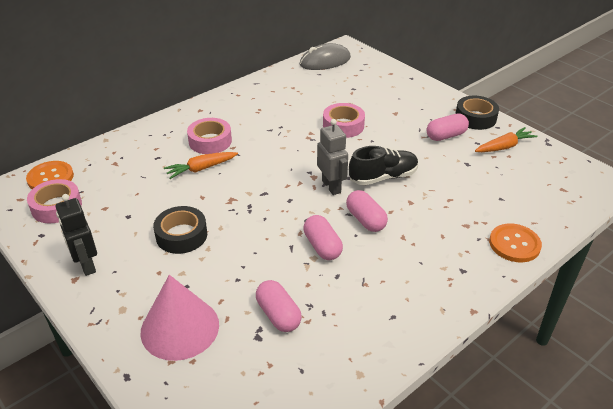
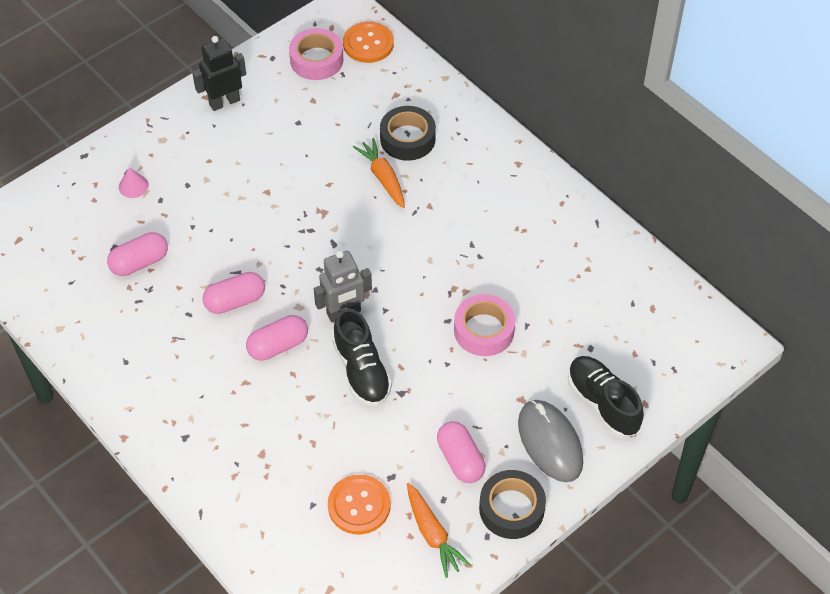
camera: 90 degrees right, 15 degrees up
(180, 328) = (133, 186): pink cone -> pink cone, size x0.40
(181, 235) = (263, 172): black tape -> black tape (407, 139)
(210, 141) = (442, 181): pink tape -> none
(325, 61) = (675, 312): grey mouse -> grey mouse (550, 442)
(393, 86) = (602, 403): none -> black shoe
(514, 244) = (223, 501): orange button -> orange button (359, 505)

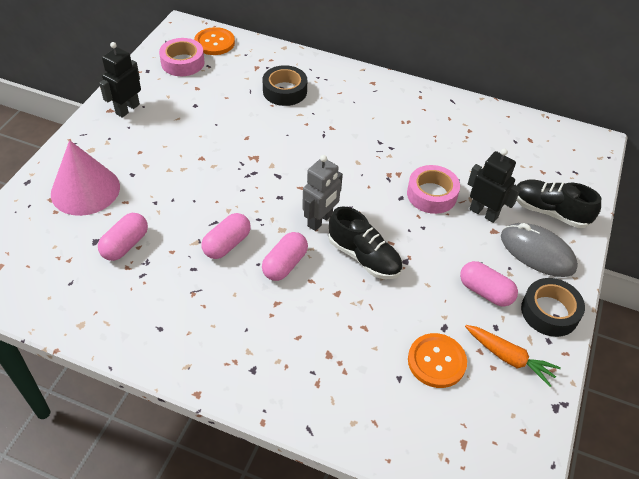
camera: 30 degrees left, 5 degrees down
(133, 186) = (85, 190): pink cone -> pink cone, size x2.50
(383, 178) = (284, 120): orange carrot -> none
(525, 374) = (483, 213): none -> black robot

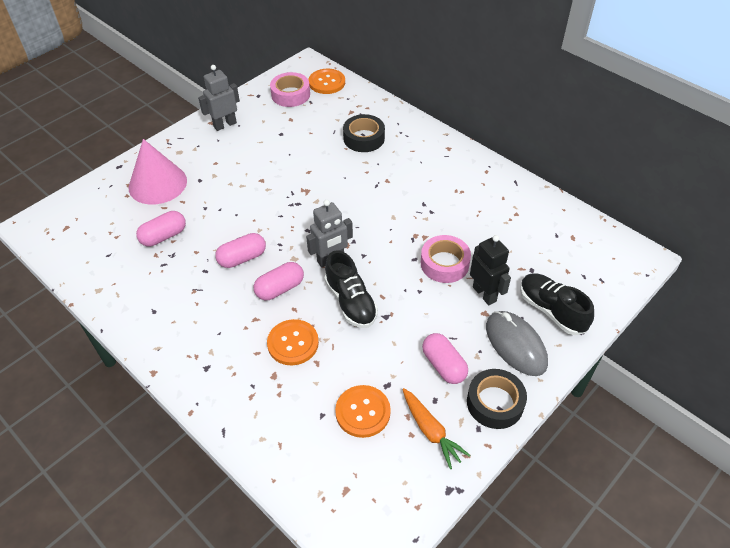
camera: 25 degrees right, 0 degrees up
(127, 109) = (225, 125): black robot -> grey robot
(329, 316) = (293, 343): none -> orange button

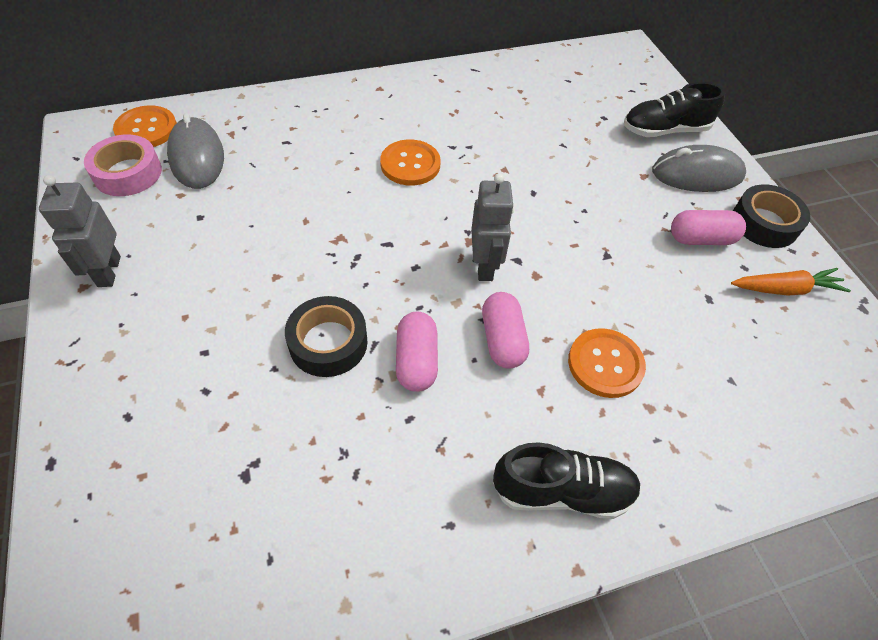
camera: 65 degrees left, 5 degrees up
(157, 184) = (157, 415): pink cone -> none
(164, 236) = (292, 450): pink capsule -> none
(322, 110) = (197, 157): none -> grey mouse
(350, 302) = (567, 277): black shoe -> black shoe (562, 491)
(362, 412) = (740, 338): orange button -> orange button (410, 164)
(364, 138) = (294, 144): black tape -> black tape (328, 342)
(444, 264) = (556, 172): pink tape -> none
(484, 294) = (618, 163): black robot -> none

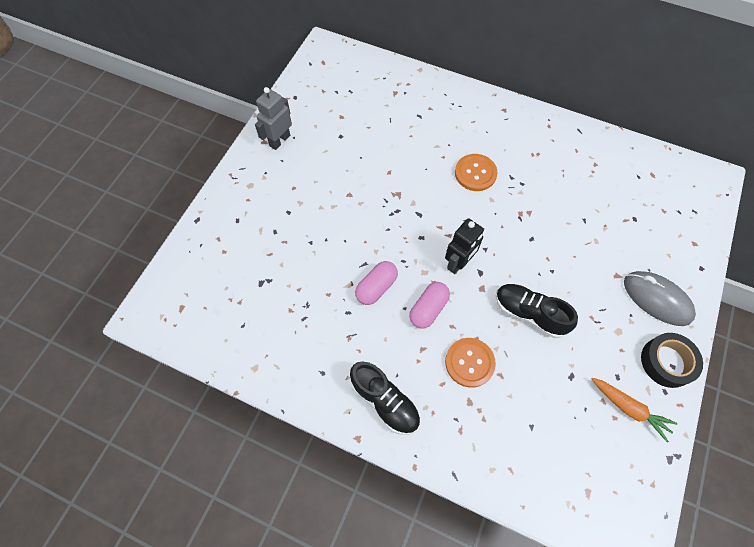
camera: 45 degrees right, 10 degrees up
(128, 173) = (326, 88): pink tape -> none
(146, 129) = (355, 64): orange button -> none
(197, 157) = (366, 98): grey mouse -> none
(328, 342) = (344, 247): black tape -> none
(485, 266) = (458, 263): grey robot -> black robot
(665, 130) = (669, 255): black shoe -> black shoe (529, 314)
(701, 239) = (608, 340): pink capsule -> none

